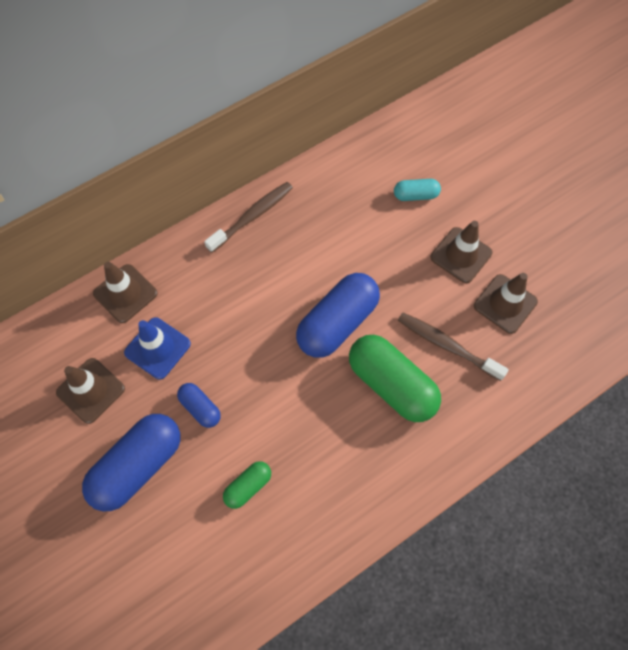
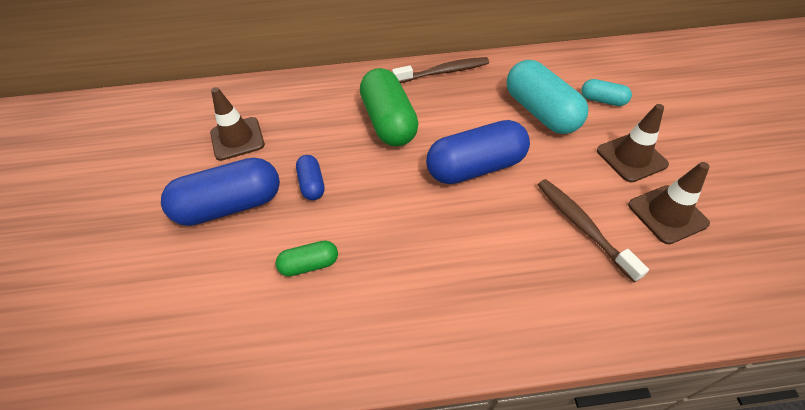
camera: 30 degrees right, 15 degrees down
(125, 293) = (311, 88): brown traffic cone -> none
(157, 348) = (308, 130): blue traffic cone -> none
(367, 232) = (540, 112): none -> turquoise capsule
(391, 384) = (504, 237): green capsule -> green capsule (389, 122)

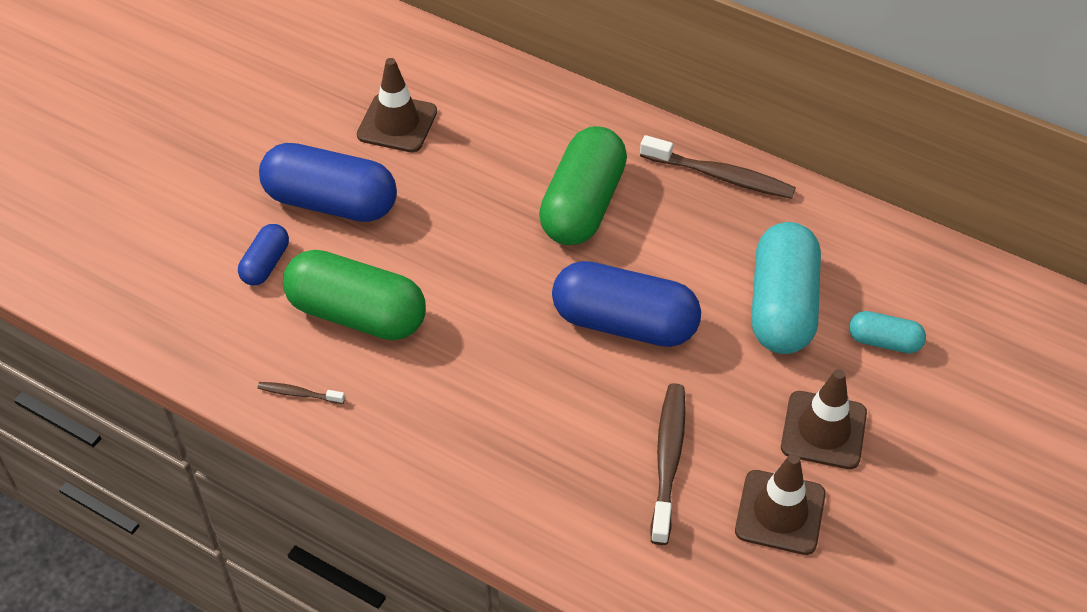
camera: 35 degrees right, 0 degrees up
(309, 264) = (357, 314): green capsule -> green capsule, size x1.99
(312, 184) = (430, 229): blue capsule -> blue capsule (266, 264)
(315, 350) = (299, 394): none -> brown toothbrush
(602, 100) = (884, 341): turquoise capsule -> turquoise capsule turned 45 degrees counterclockwise

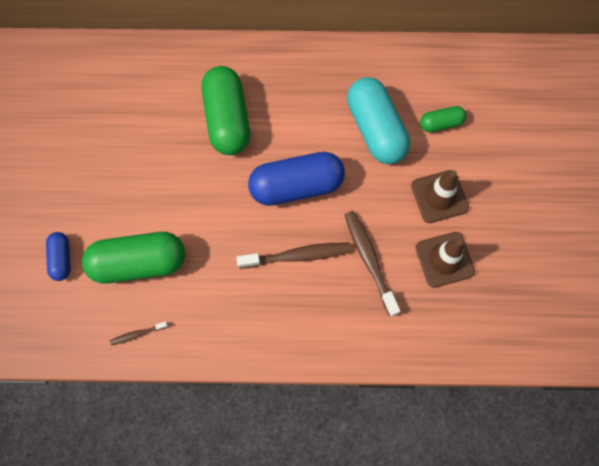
camera: 30 degrees left, 20 degrees up
(331, 202) = (75, 195): blue capsule -> none
(397, 123) = (82, 118): brown traffic cone -> none
(721, 176) = (295, 60): brown toothbrush -> brown toothbrush (297, 256)
(884, 341) = (440, 123): turquoise capsule -> green capsule

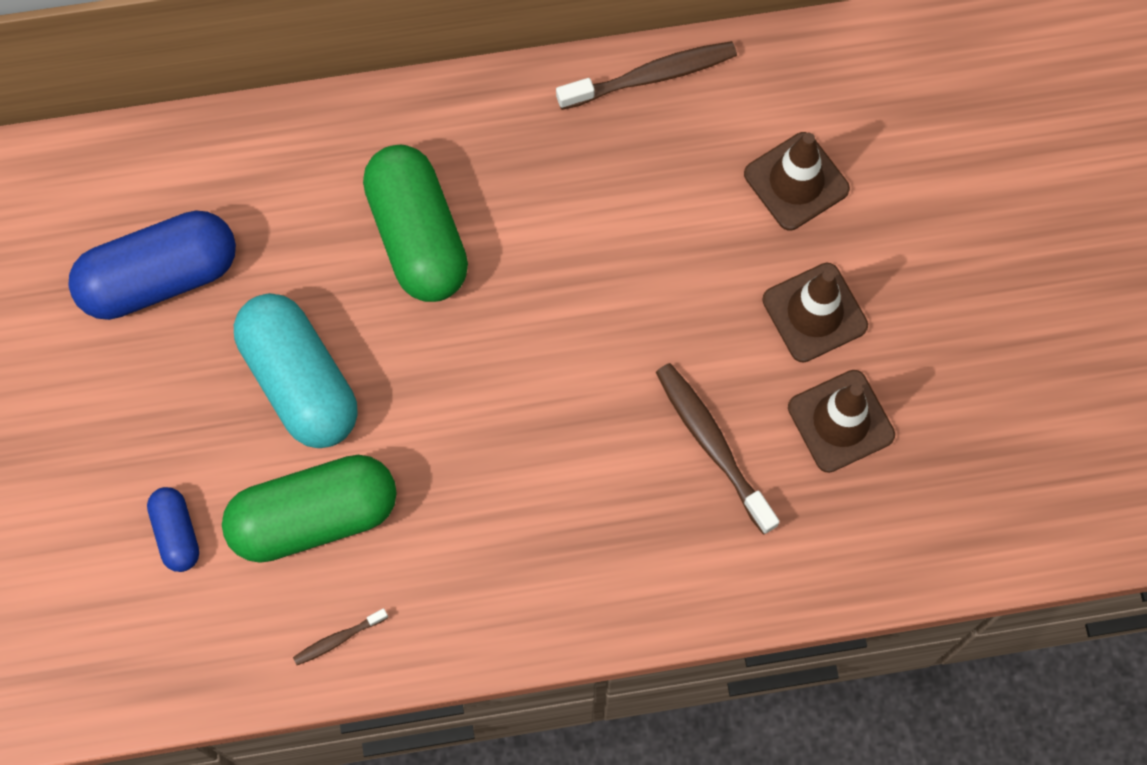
camera: 10 degrees left, 0 degrees up
(296, 186) = (563, 336): blue capsule -> blue capsule (160, 277)
(297, 256) = (588, 458): brown toothbrush -> brown toothbrush (652, 76)
(375, 129) = (684, 211): turquoise capsule -> turquoise capsule (300, 381)
(440, 123) = (796, 181): green capsule -> brown traffic cone

